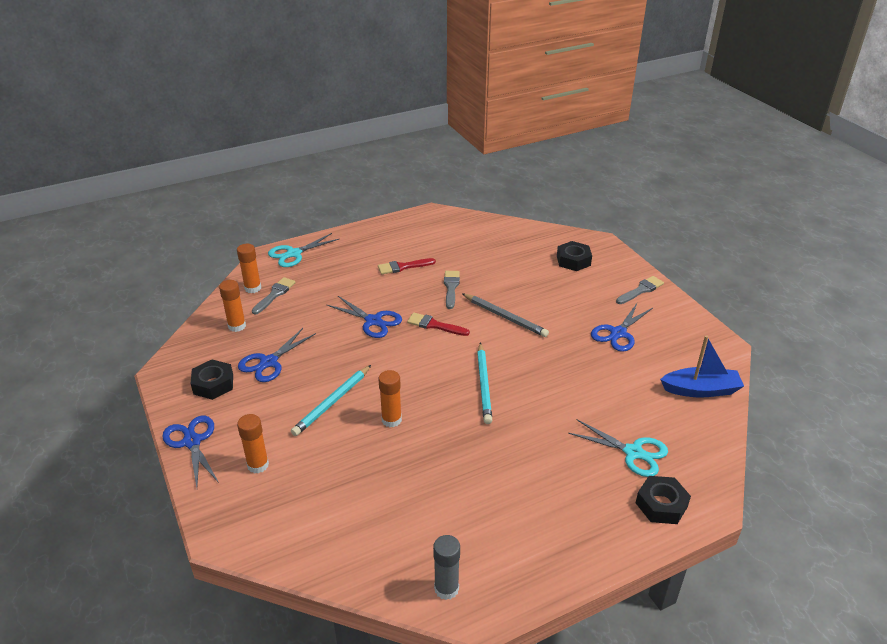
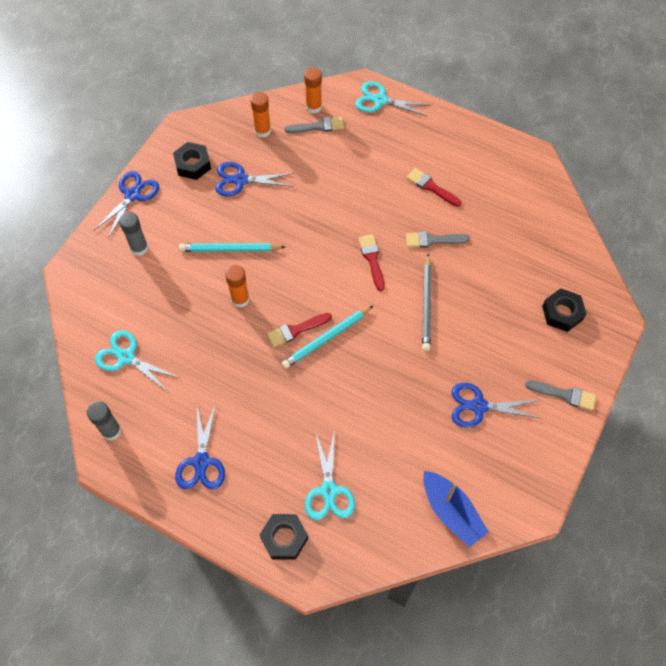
camera: 55 degrees right, 25 degrees up
(258, 465) = (139, 248): orange glue stick -> grey glue stick
(371, 535) = (126, 357): none -> turquoise scissors
(373, 321) = (341, 213): blue scissors -> blue scissors (201, 462)
(451, 287) = (433, 240): grey brush -> grey brush turned 150 degrees counterclockwise
(458, 399) = (296, 330): none -> red brush

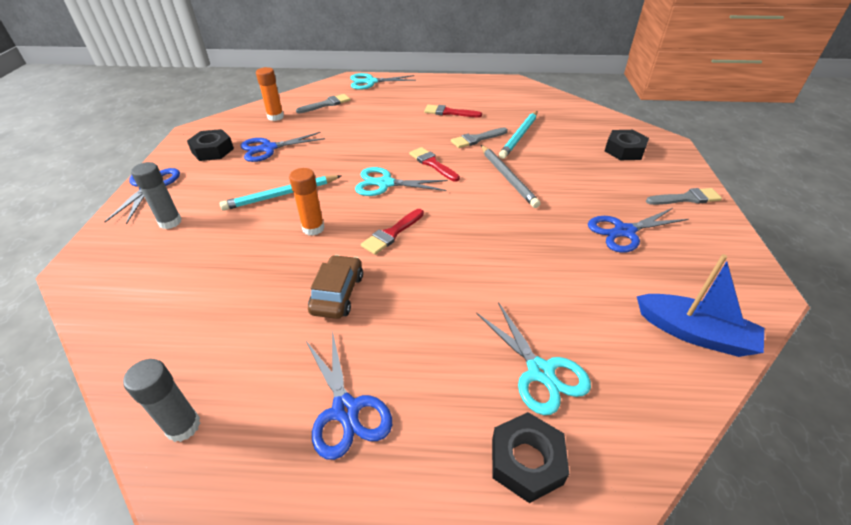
camera: 25 degrees left, 20 degrees down
(126, 357) = (182, 327): turquoise scissors -> turquoise scissors (385, 183)
(232, 372) = (337, 294): none -> brown car
(313, 107) = (315, 96): orange glue stick -> none
(326, 338) = (429, 230): turquoise pencil -> turquoise pencil (519, 136)

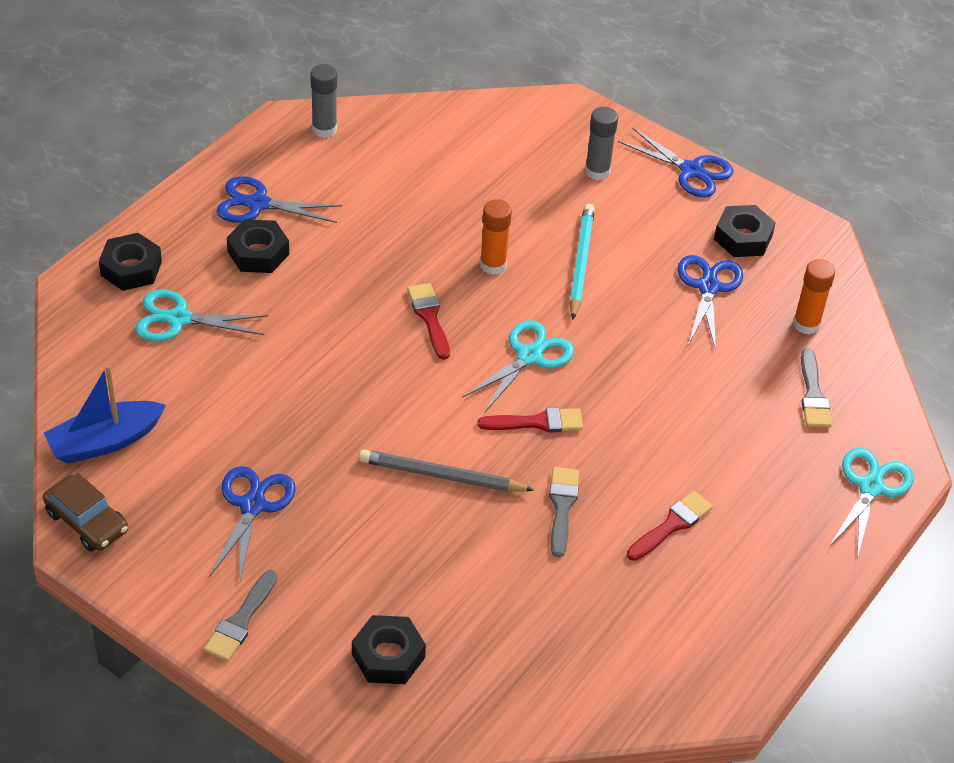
camera: 120 degrees right, 5 degrees up
(337, 294) = (378, 245): brown car -> brown car (87, 521)
(412, 366) = (258, 253): none -> black nut
(519, 136) = (529, 561): turquoise pencil -> none

